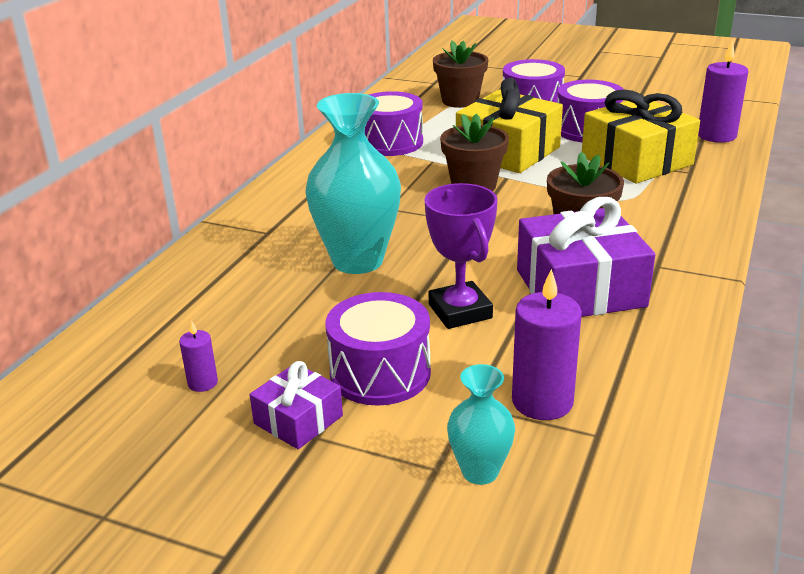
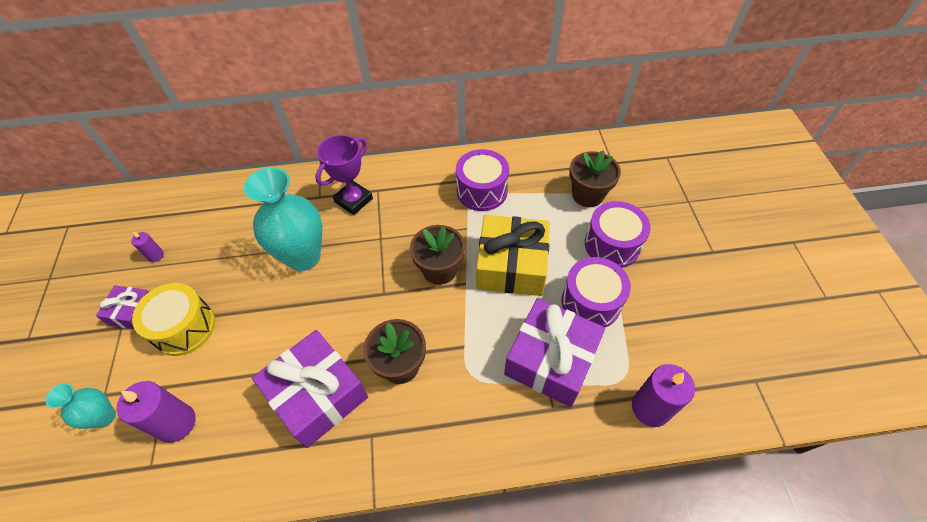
camera: 60 degrees right, 25 degrees up
(380, 373) = (184, 328): purple drum -> yellow drum
(460, 311) = (263, 337): purple trophy -> purple trophy (353, 200)
(636, 160) = (551, 360): yellow gift -> purple gift

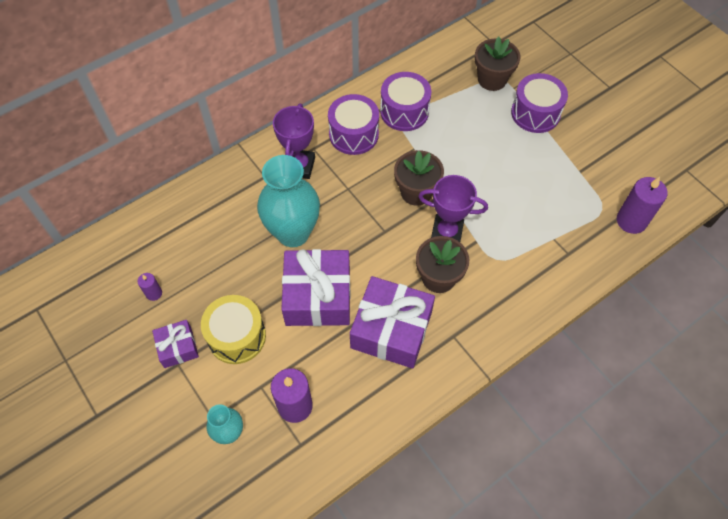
camera: 30 degrees left, 5 degrees up
(440, 323) = (446, 233): none -> purple trophy
(511, 265) = (470, 163): yellow gift -> none
(551, 360) = (545, 220): purple gift -> purple gift (318, 296)
(591, 302) = (547, 165): purple drum -> purple drum (353, 134)

